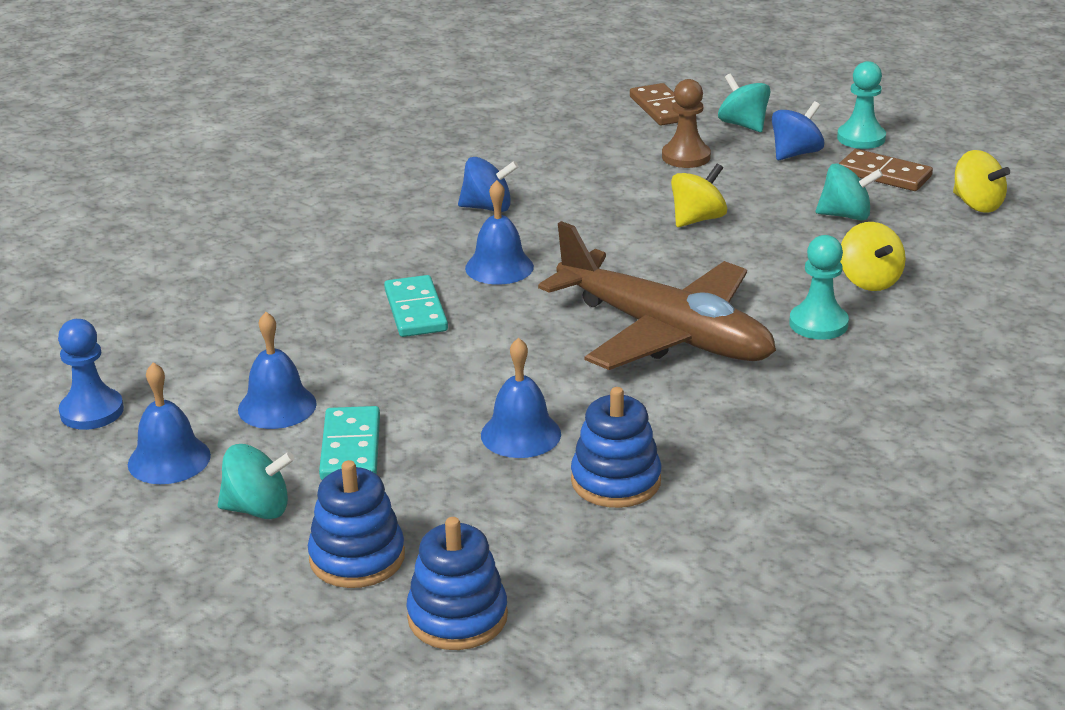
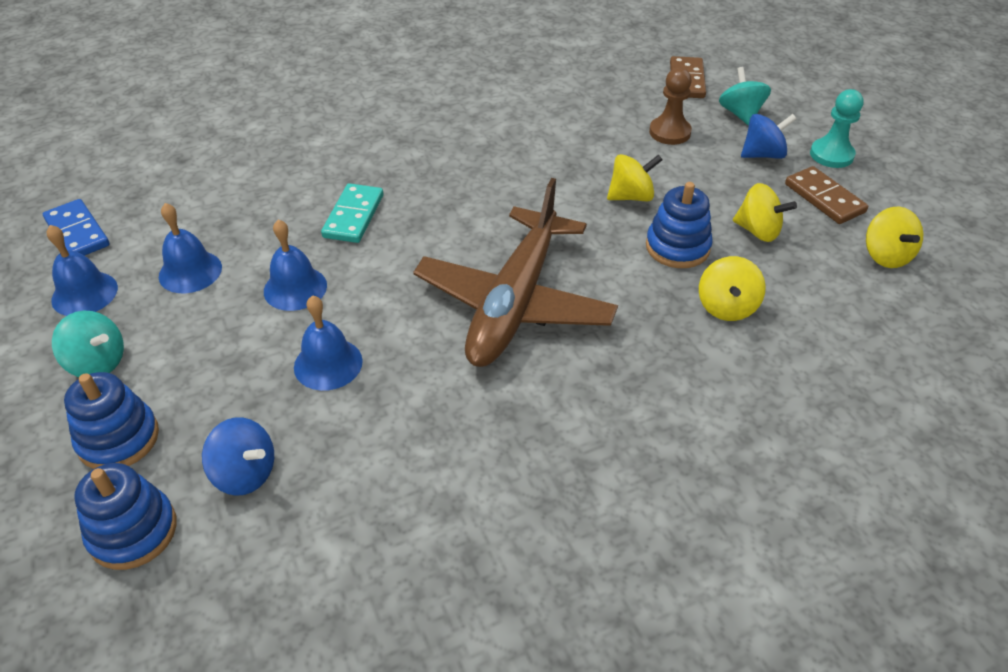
camera: 25 degrees right, 15 degrees up
(92, 411) = (77, 232): blue pawn -> blue domino
(351, 448) = (203, 330): turquoise domino -> none
(488, 208) = (482, 137): blue spinning top -> blue spinning top (245, 473)
(499, 267) = (445, 195): blue bell -> blue bell (295, 288)
(616, 481) = (357, 441): blue stacking toy -> blue stacking toy (677, 247)
(663, 332) = (515, 301): brown plane -> brown plane turned 45 degrees clockwise
(818, 324) = (647, 338): turquoise pawn -> none
(846, 215) = (758, 231): turquoise spinning top -> yellow spinning top

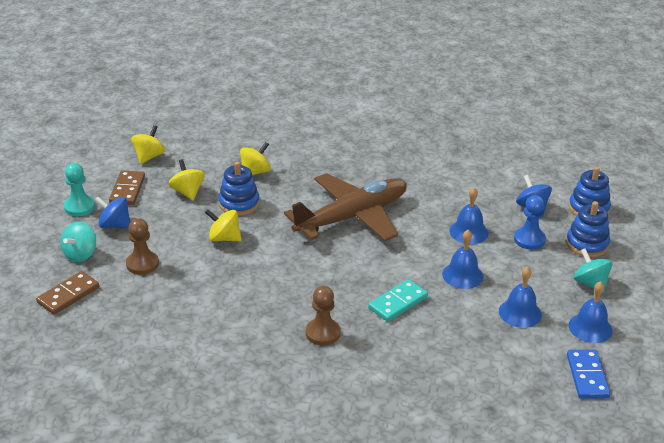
camera: 145 degrees left, 10 degrees down
(223, 398) = (529, 239): none -> blue pawn
(409, 152) = (323, 333): none -> brown pawn

